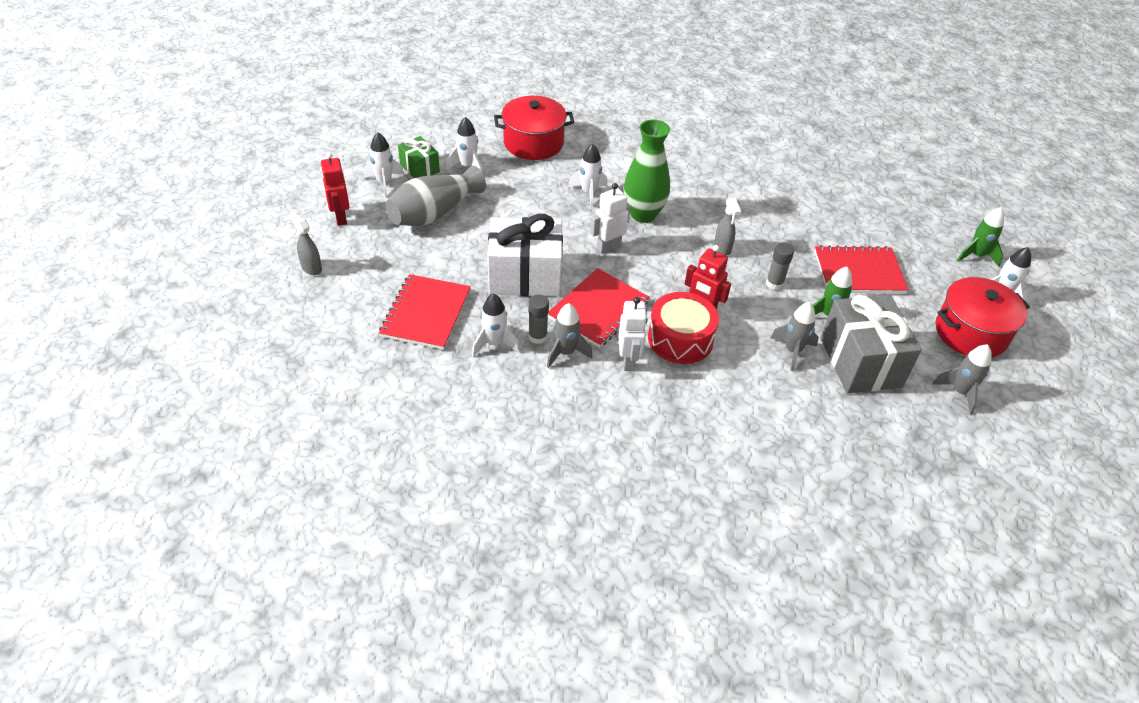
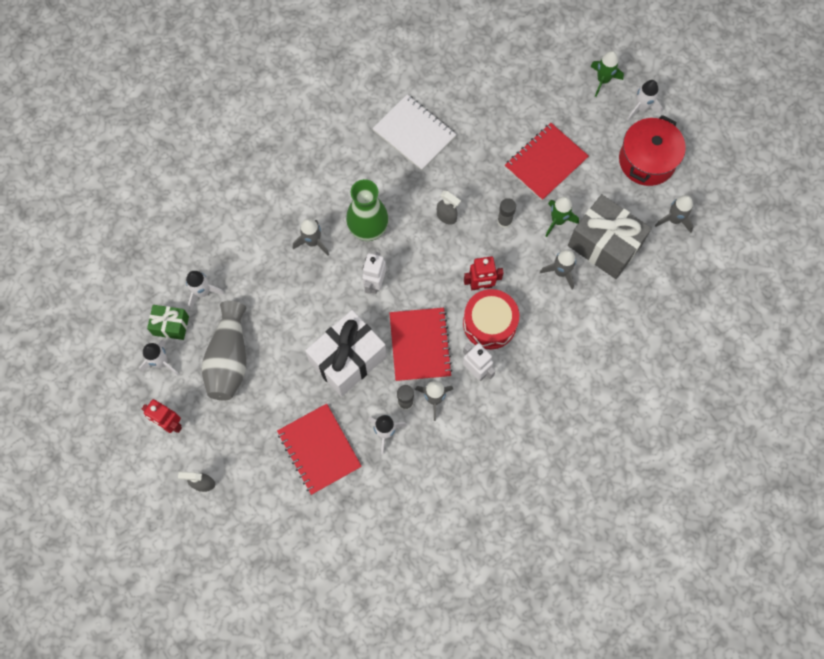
camera: 40 degrees left, 25 degrees up
(533, 143) = (224, 224): red pot -> none
(588, 193) = (313, 242): white rocket -> grey rocket
(753, 186) = (414, 133): none -> white notebook

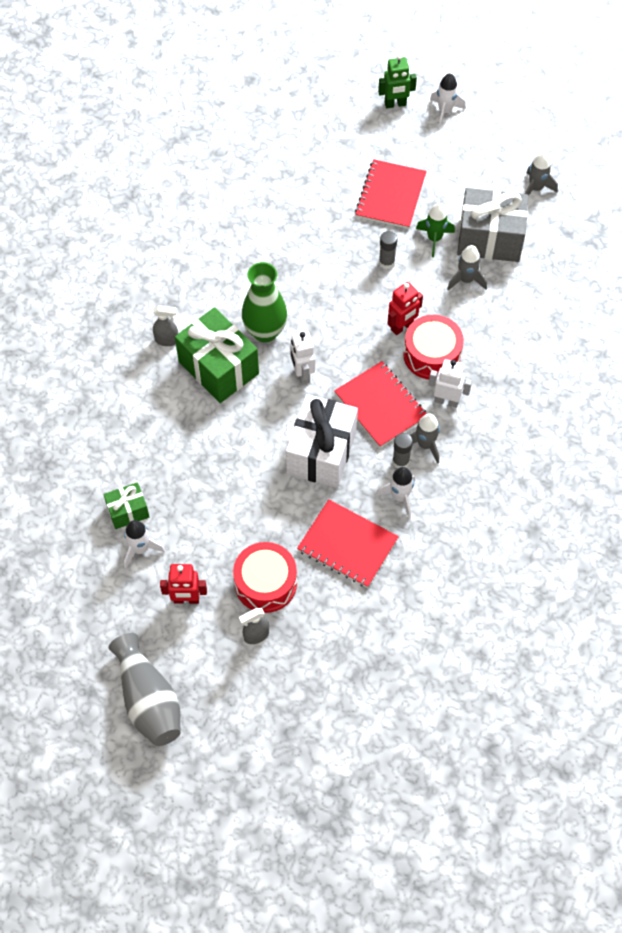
camera: 30 degrees left, 10 degrees down
(203, 292) = (140, 465): white rocket -> none
(229, 359) = (206, 511): grey vase -> grey vase (149, 700)
(237, 445) = (265, 583): none -> red drum
(313, 242) = (218, 368): grey rocket -> green gift
(414, 133) = (252, 228): white notebook -> none
(446, 217) = (331, 284): grey spray bottle -> grey spray bottle (167, 340)
(603, 80) = (395, 104): green rocket -> green robot
(647, 160) = (479, 151): red pot -> none

